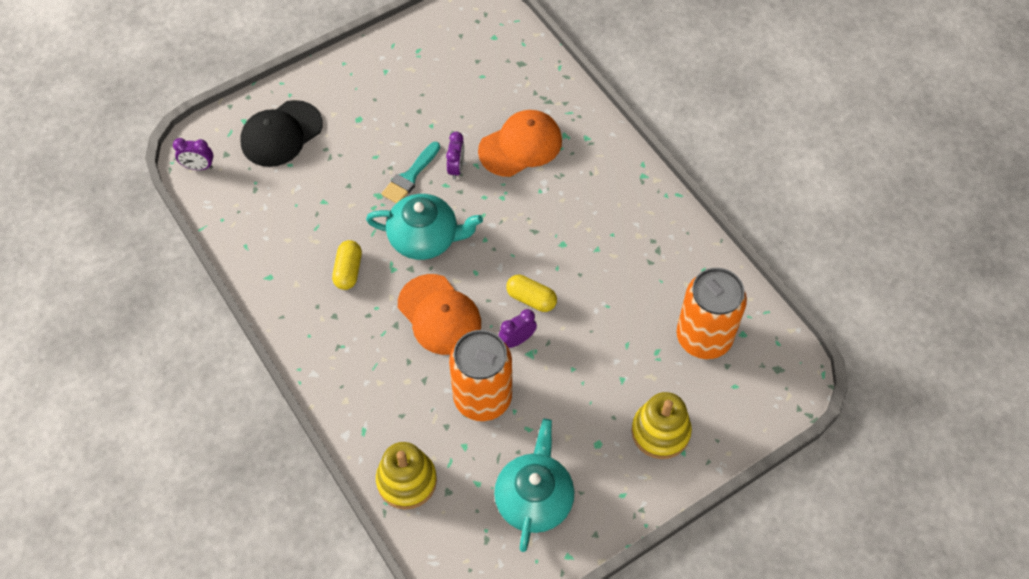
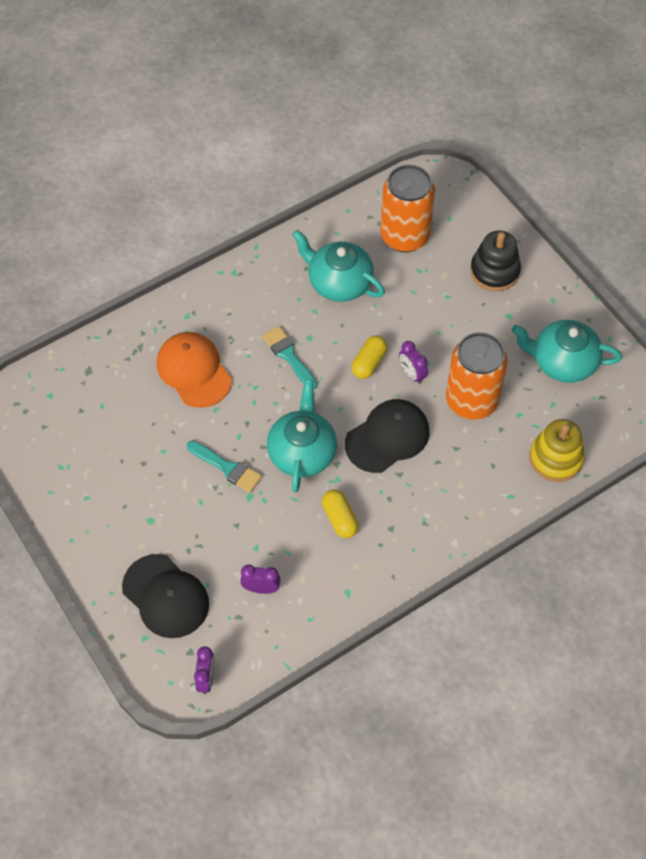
camera: 90 degrees left, 0 degrees up
(348, 271) = (340, 519): yellow capsule -> yellow capsule turned 60 degrees clockwise
(439, 315) = (387, 437): orange cap -> black cap
(456, 168) = (219, 427): purple clock -> purple clock (261, 588)
(539, 225) = (288, 356): none -> turquoise brush
(635, 271) = (339, 282): none -> turquoise teapot
(660, 432) = (494, 271): yellow stacking toy -> black stacking toy

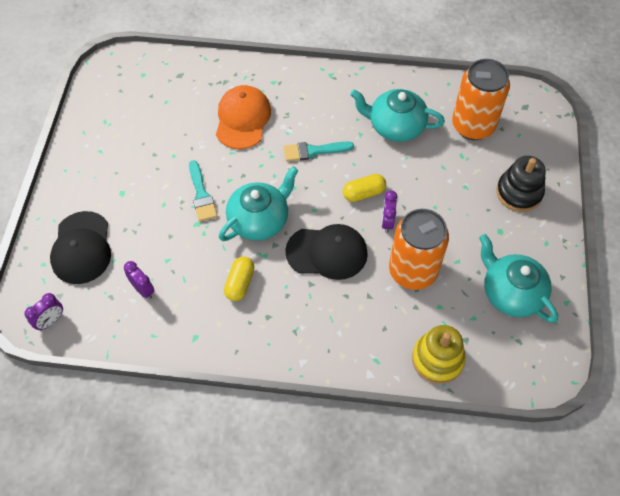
camera: 40 degrees right, 0 degrees up
(288, 356) = (313, 151): turquoise brush -> turquoise brush turned 105 degrees counterclockwise
(339, 282) = (395, 126): turquoise teapot -> turquoise teapot turned 60 degrees counterclockwise

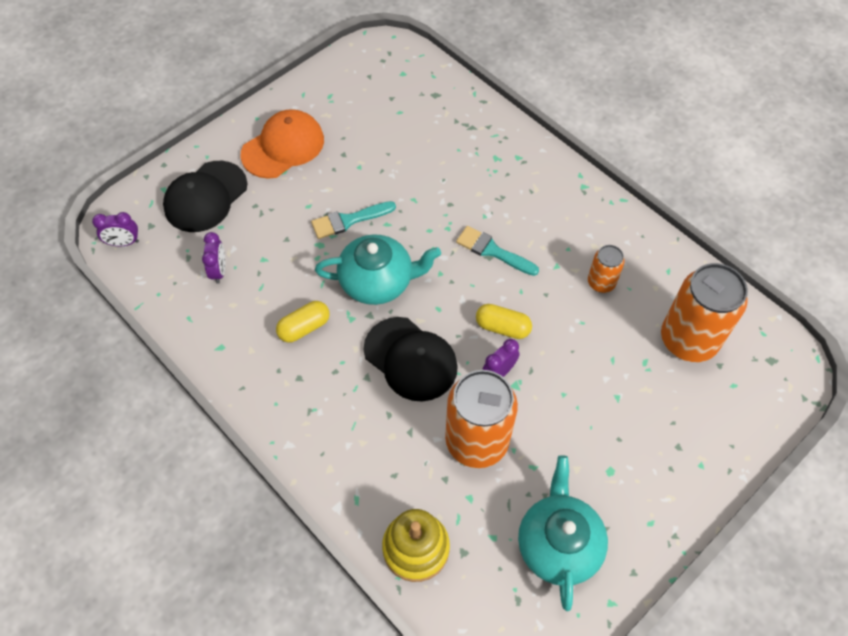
camera: 40 degrees right, 0 degrees up
(201, 195) = (349, 220): turquoise brush -> turquoise brush turned 45 degrees clockwise
(243, 119) = (454, 174): orange cap -> orange cap (283, 147)
(395, 126) = (601, 282): turquoise teapot -> orange can
(519, 193) = (671, 447): black stacking toy -> none

